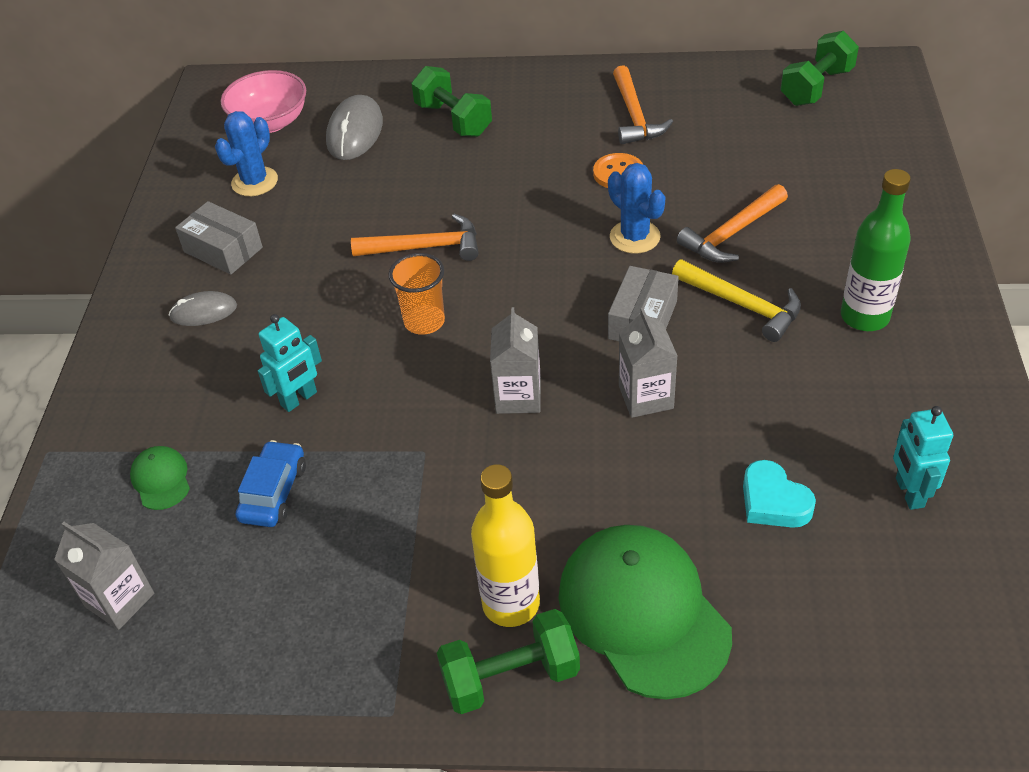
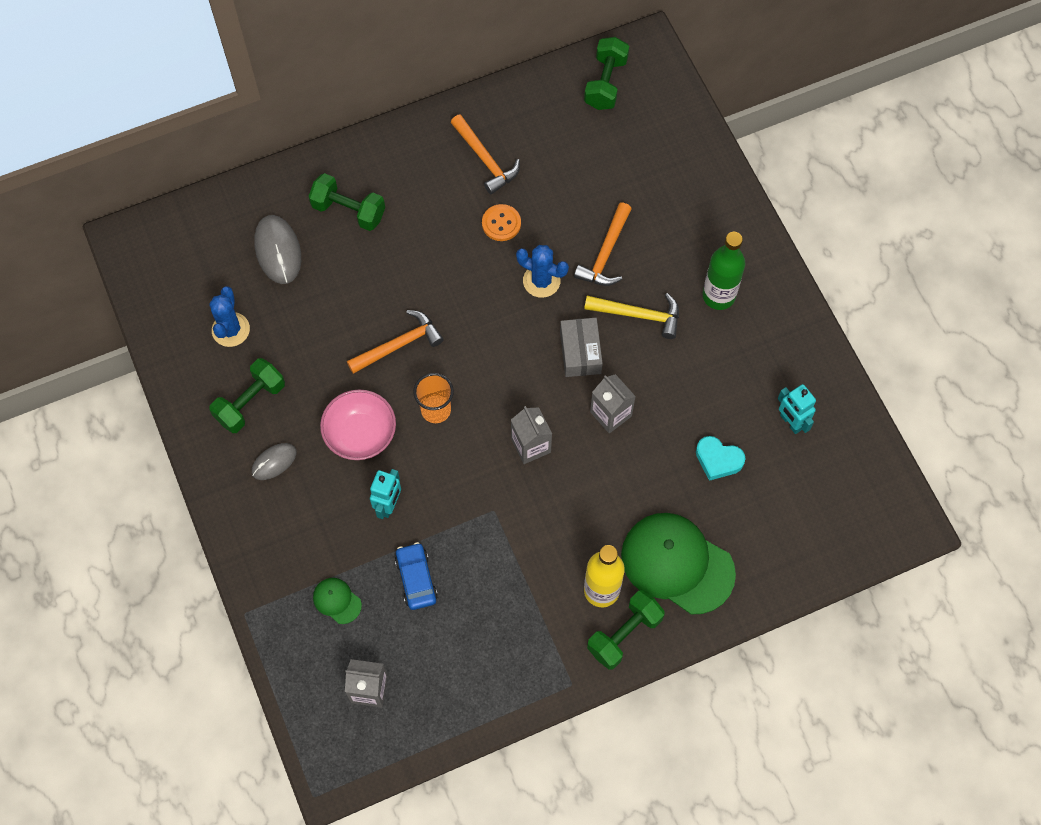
camera: 30 degrees left, 20 degrees up
(223, 250) = (250, 402): grey box -> green dumbbell
(270, 122) = (202, 264): pink bowl -> pink bowl (360, 434)

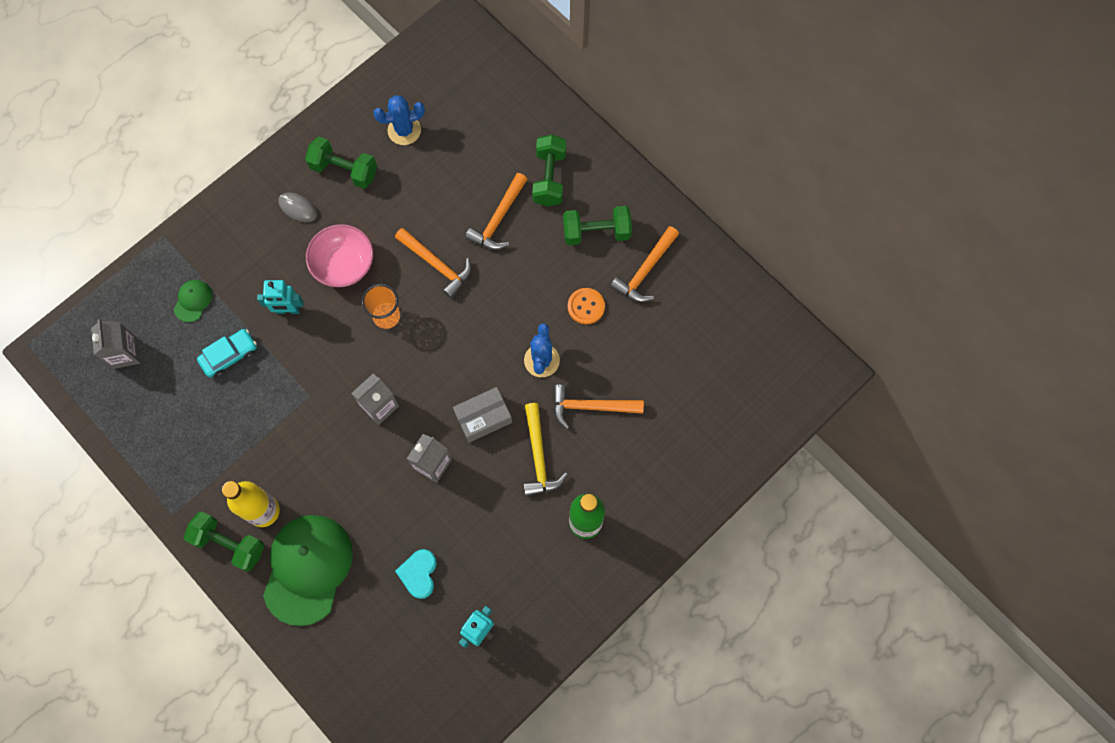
camera: 70 degrees right, 5 degrees up
(278, 251) = (490, 138): grey mouse -> none
(373, 271) = (498, 219): none -> orange hammer
(416, 579) = (229, 355): blue car -> turquoise car
(605, 83) = (770, 347): green dumbbell -> green dumbbell (596, 232)

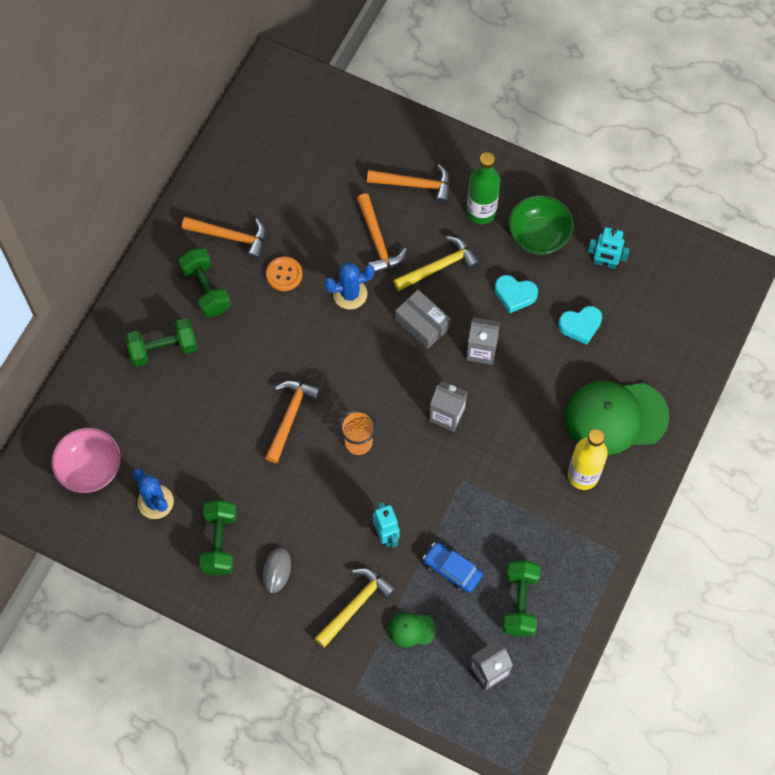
camera: 110 degrees left, 5 degrees down
(229, 355) = (452, 570): turquoise car -> blue car
(229, 544) = (624, 492): green dumbbell -> green dumbbell (520, 603)
(236, 262) = (355, 605): none -> yellow hammer
(344, 265) = (321, 501): pink bowl -> pink bowl (90, 468)
(479, 520) = (515, 295): none -> turquoise heart
(498, 219) = (222, 379): orange hammer -> orange hammer (415, 184)
(536, 572) = (539, 235): none -> green bowl

